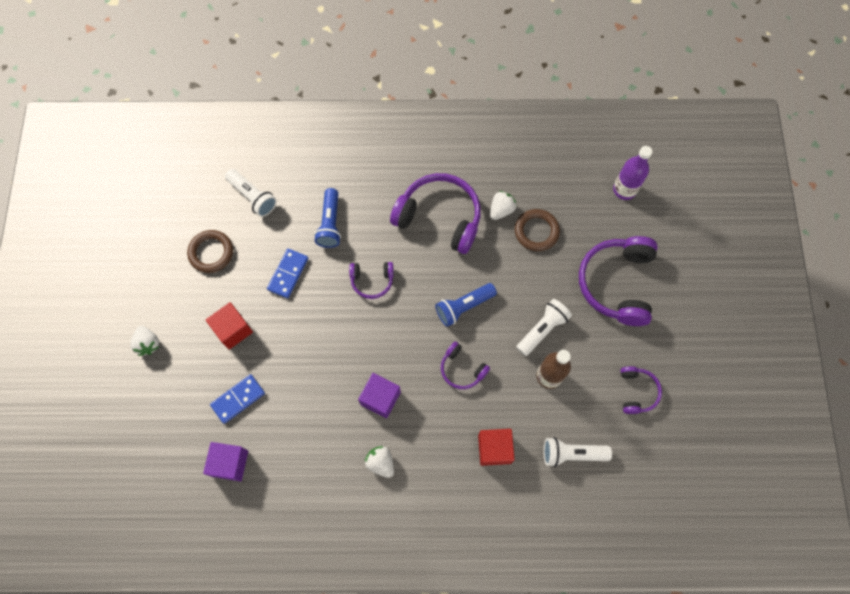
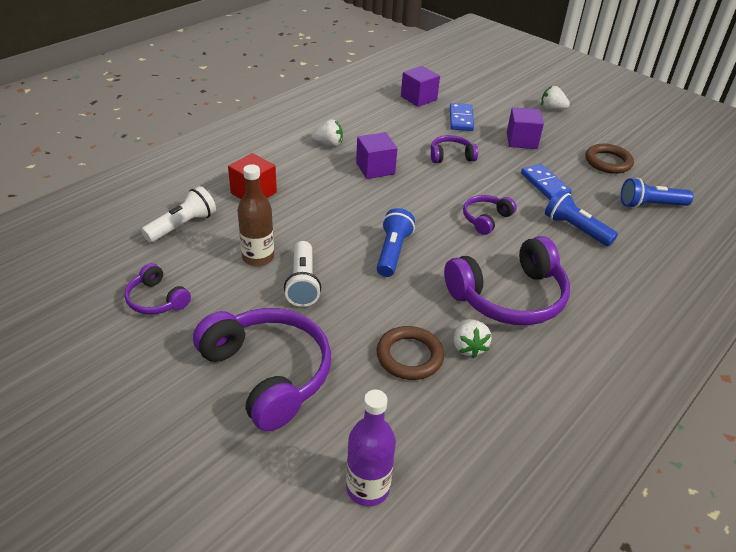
camera: 130 degrees right, 30 degrees down
(233, 330) = (521, 140): red cube -> purple cube
(253, 197) = (650, 205): white flashlight -> blue flashlight
(462, 369) = (339, 217): purple headphones -> purple headphones (451, 156)

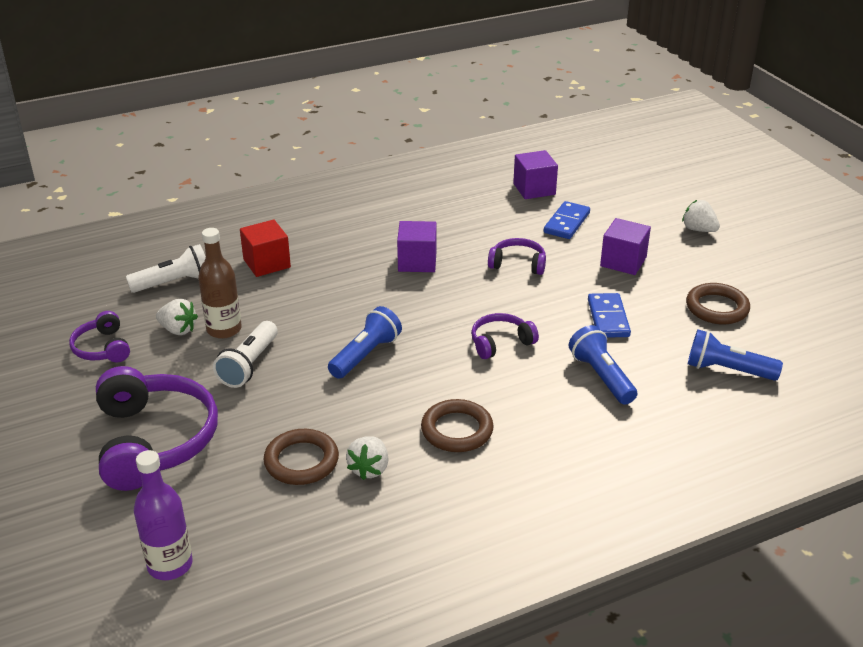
camera: 25 degrees right, 5 degrees down
(328, 144) = (385, 225): white strawberry -> white strawberry (178, 330)
(509, 296) = (457, 430): purple headphones -> brown ring

